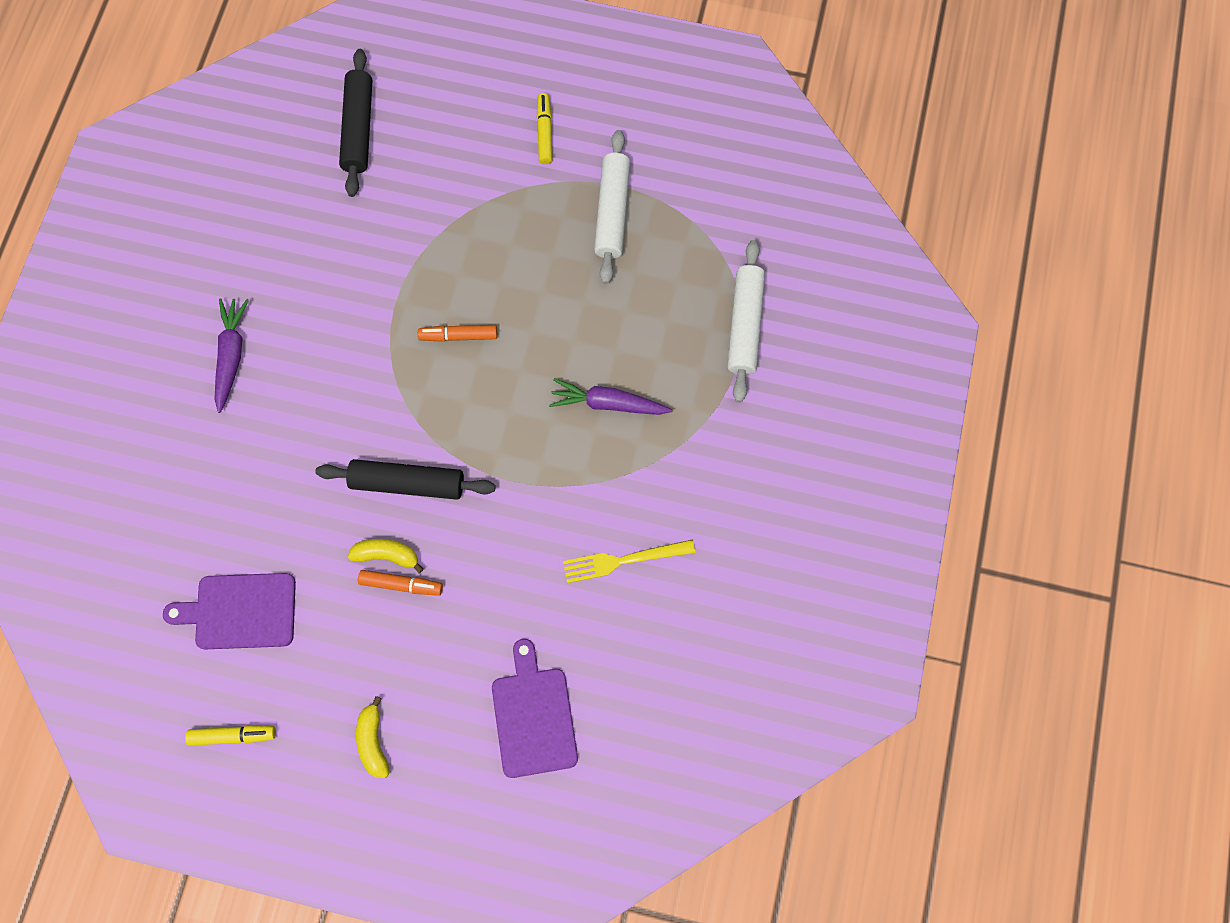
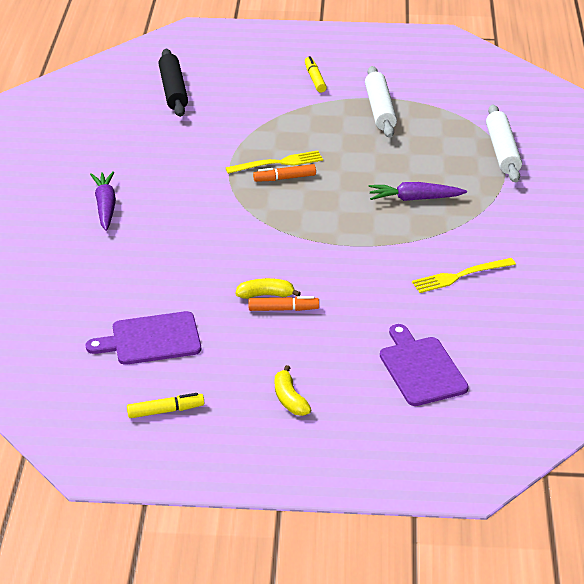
camera: 10 degrees left, 35 degrees down
(408, 483) = (270, 255): black rolling pin -> none
(457, 304) = (278, 163): none -> yellow fork

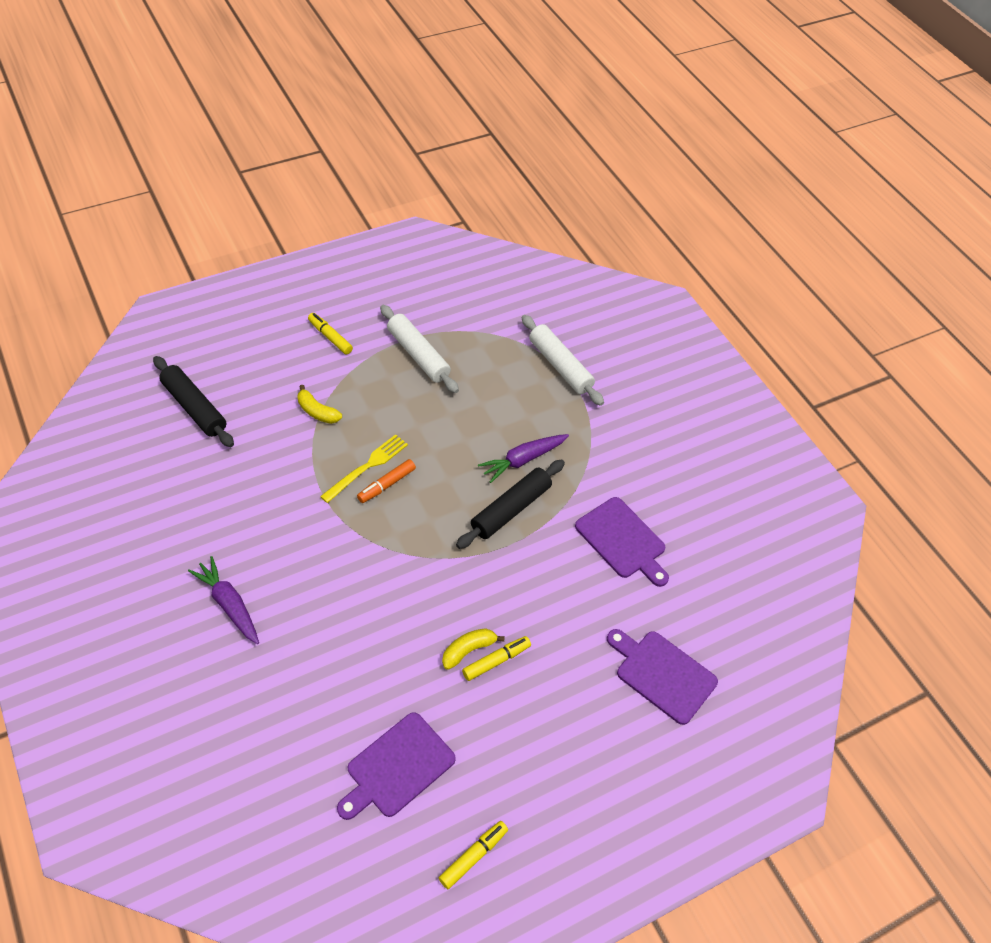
camera: 35 degrees left, 15 degrees up
(283, 309) = (496, 661): orange marker -> yellow marker
(289, 399) = (576, 775): yellow banana -> yellow banana (317, 411)
(377, 225) = (511, 509): none -> black rolling pin
(460, 276) = (622, 540): yellow fork -> purple cutting board

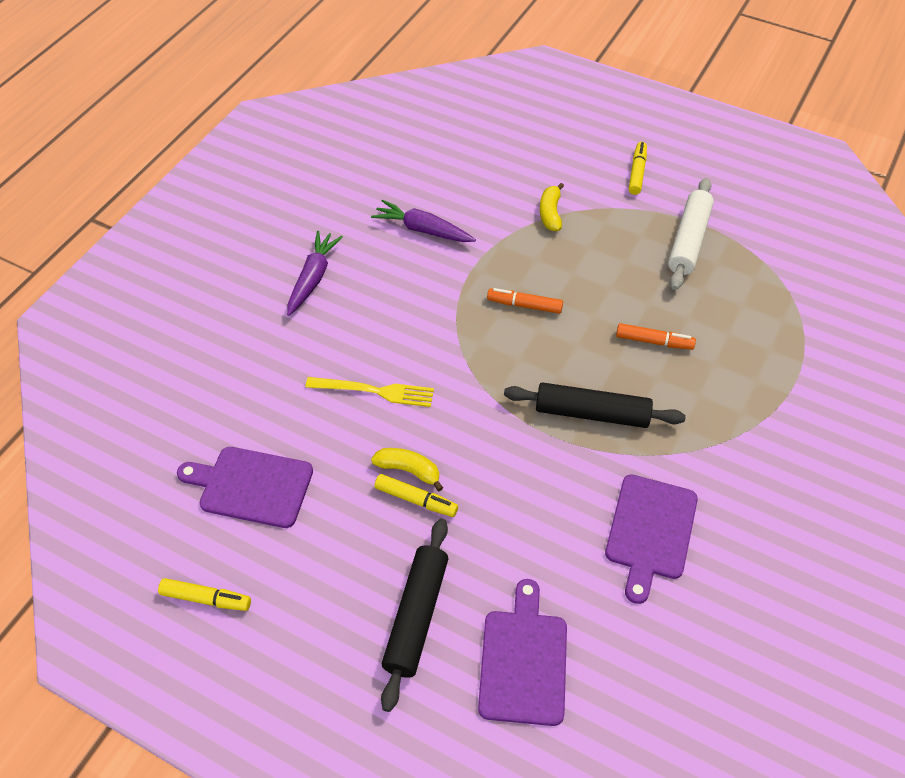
camera: 60 degrees right, 0 degrees up
(194, 407) = (473, 141): black rolling pin -> black rolling pin (416, 616)
(367, 467) = (529, 281): yellow fork -> yellow fork (374, 391)
(483, 434) = (654, 341): none -> orange marker
(523, 460) = (658, 389): purple carrot -> purple carrot (423, 230)
(560, 366) = (805, 353): white rolling pin -> none

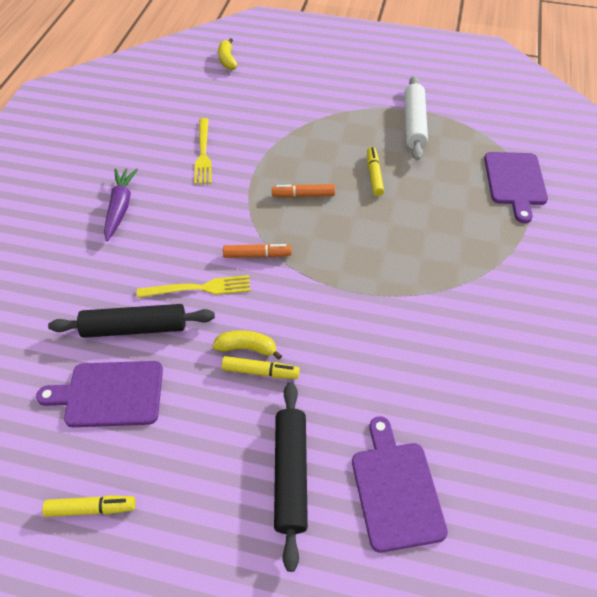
camera: 15 degrees left, 0 degrees up
(423, 230) = (203, 153): purple carrot -> yellow fork
(550, 213) = (302, 123): yellow banana -> yellow banana (227, 60)
(592, 413) = (384, 268): black rolling pin -> black rolling pin (135, 328)
(637, 173) = (358, 83): yellow marker -> yellow marker (374, 175)
(650, 531) = (462, 352): purple cutting board -> purple cutting board (515, 182)
(654, 341) = (413, 202): orange marker -> orange marker (257, 255)

